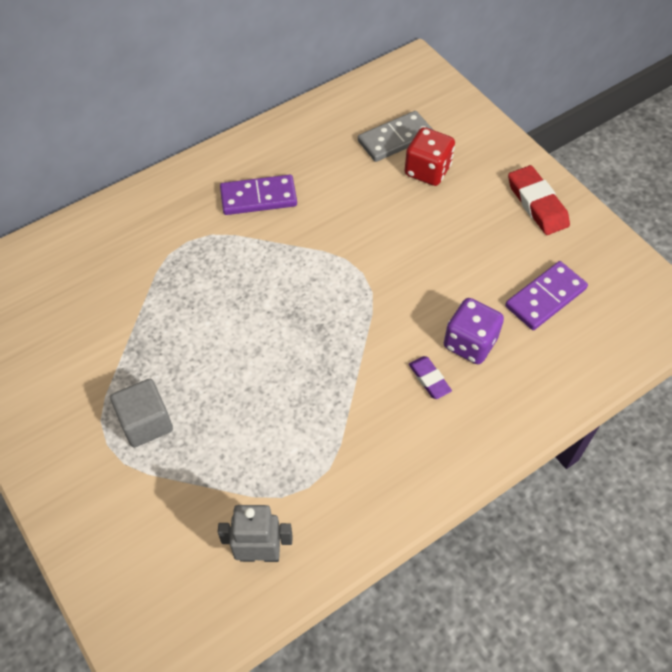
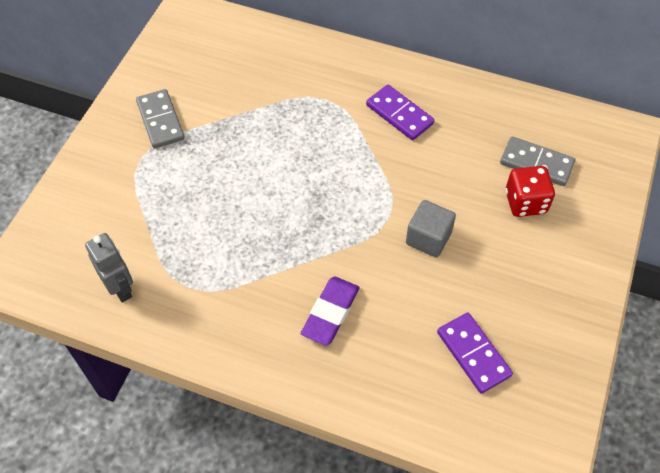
camera: 55 degrees right, 0 degrees up
(76, 398) = (160, 121): none -> grey domino
(146, 423) = (170, 167): grey cube -> grey cube (428, 238)
(429, 379) = (330, 313): purple eraser -> purple eraser, size x1.71
(470, 343) = (384, 322): purple dice -> none
(537, 204) = (565, 297): red eraser -> none
(545, 298) = (473, 354): purple domino -> purple domino turned 45 degrees clockwise

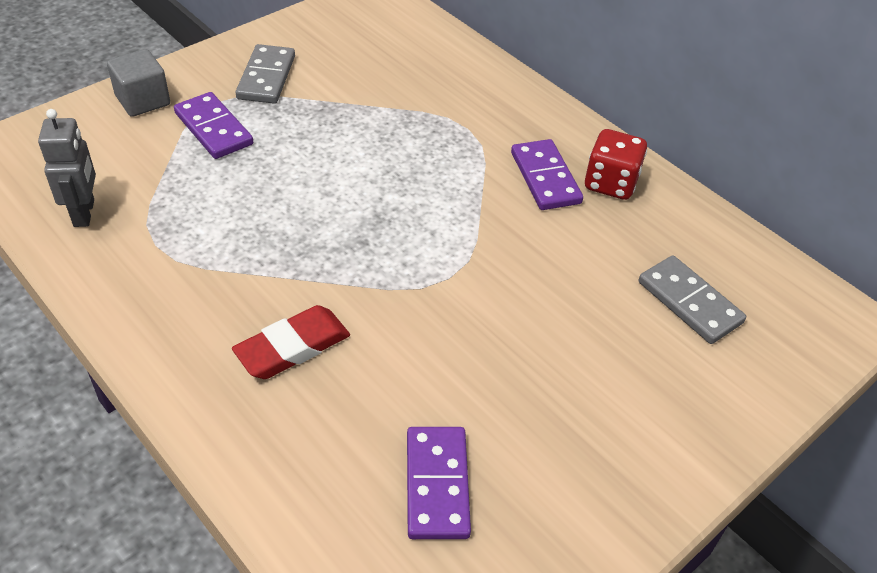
camera: 25 degrees right, 10 degrees down
(156, 180) = (214, 129): none -> purple domino
(330, 313) = (292, 347): purple eraser -> red eraser
(428, 238) = (480, 322): grey cube -> grey cube (143, 100)
(525, 202) = (642, 340): red dice -> red dice (610, 183)

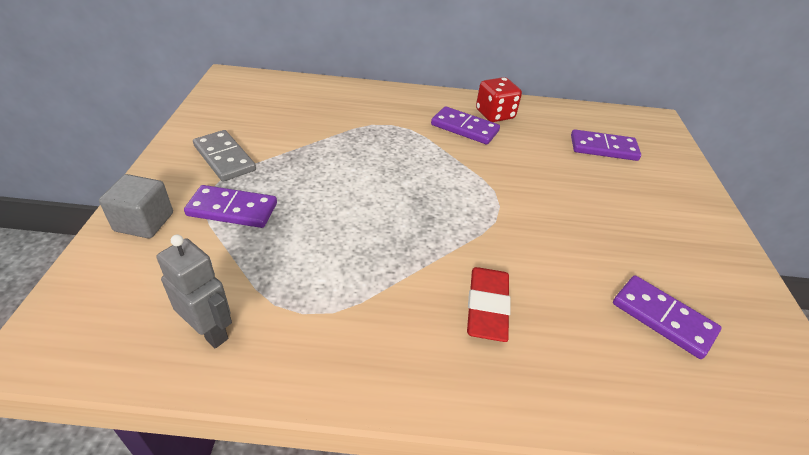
camera: 45 degrees left, 5 degrees down
(689, 302) = (603, 148): grey domino -> purple domino

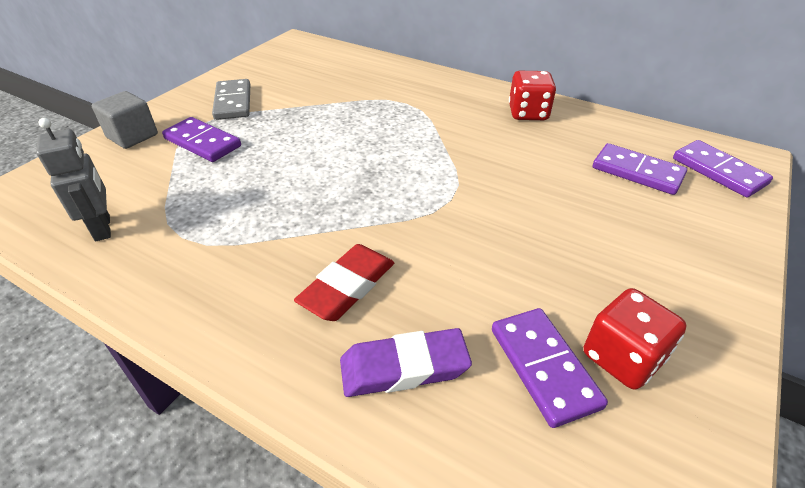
camera: 30 degrees right, 0 degrees up
(464, 128) = (480, 120): purple domino -> purple domino (718, 171)
(581, 356) = (404, 367): none -> purple eraser
(698, 292) = (622, 357): none -> red dice

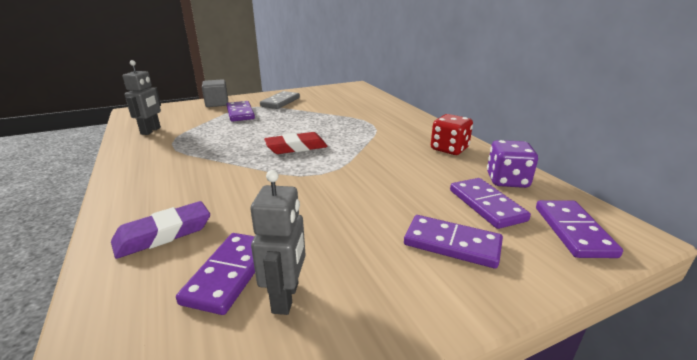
camera: 35 degrees right, 15 degrees down
(347, 287) = (200, 189): red eraser -> red eraser (296, 147)
(404, 367) = (163, 234): purple eraser -> purple eraser turned 60 degrees counterclockwise
(619, 135) = (507, 180): none -> purple dice
(622, 357) = (286, 297): red dice -> grey robot
(663, 228) = (452, 244): none -> purple domino

